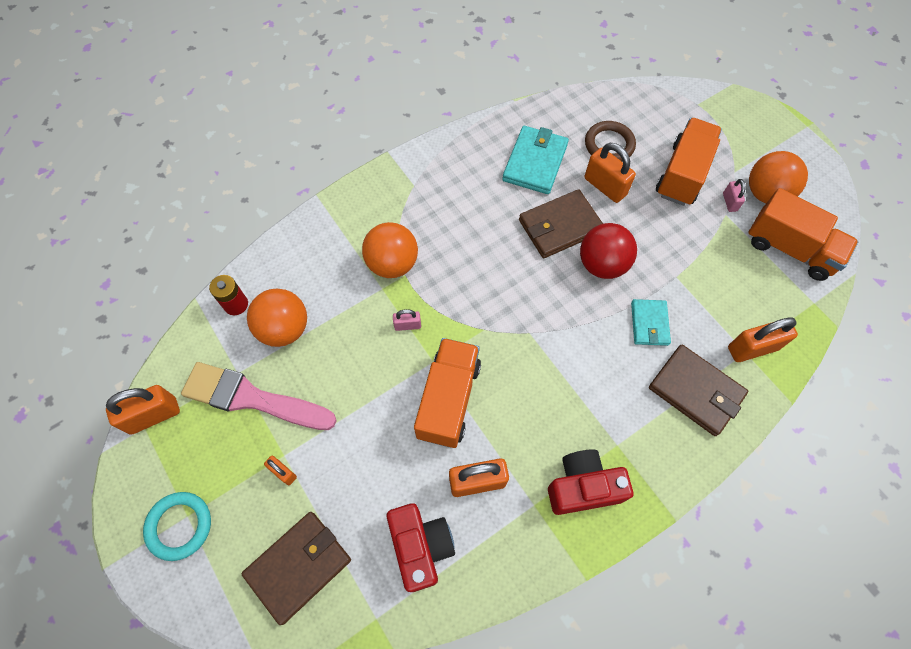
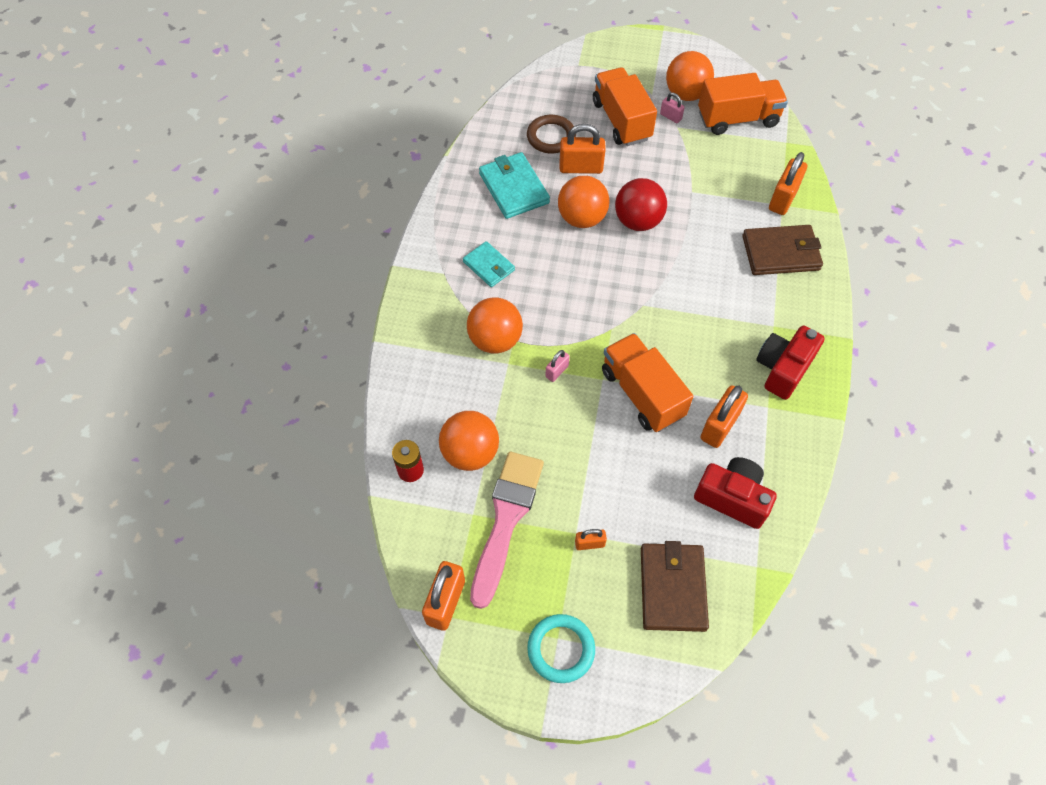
camera: 45 degrees left, 5 degrees down
(252, 398) = (506, 519): pink brush -> pink brush turned 135 degrees clockwise
(560, 226) = (582, 218): brown wallet -> orange ball
(649, 324) = (709, 235): turquoise wallet -> turquoise wallet (489, 266)

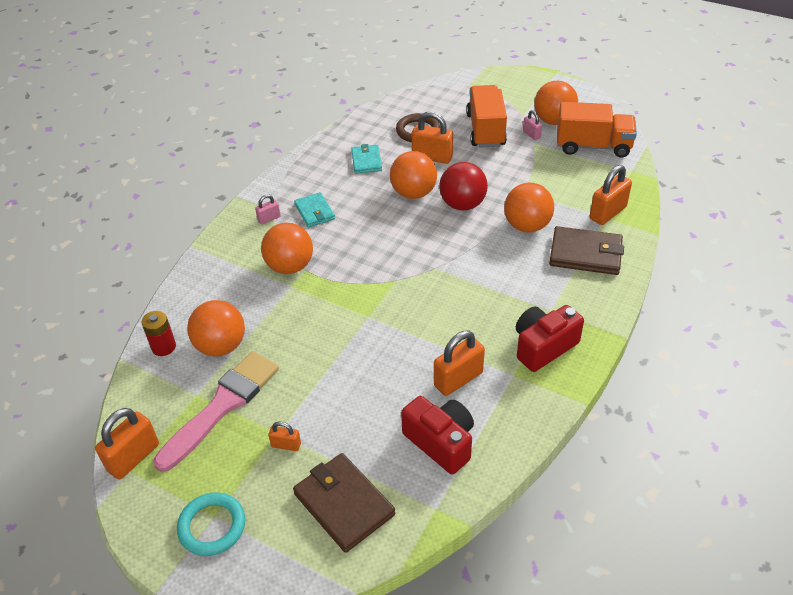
camera: 20 degrees right, 15 degrees down
(514, 188) = (366, 161): turquoise wallet -> turquoise wallet, size x0.63
(557, 371) = (330, 301): pink padlock -> pink padlock (269, 218)
(642, 393) = (398, 336): orange truck -> none
(672, 588) = (344, 504): brown wallet -> brown wallet turned 60 degrees counterclockwise
(712, 233) = (527, 226): none -> orange ball

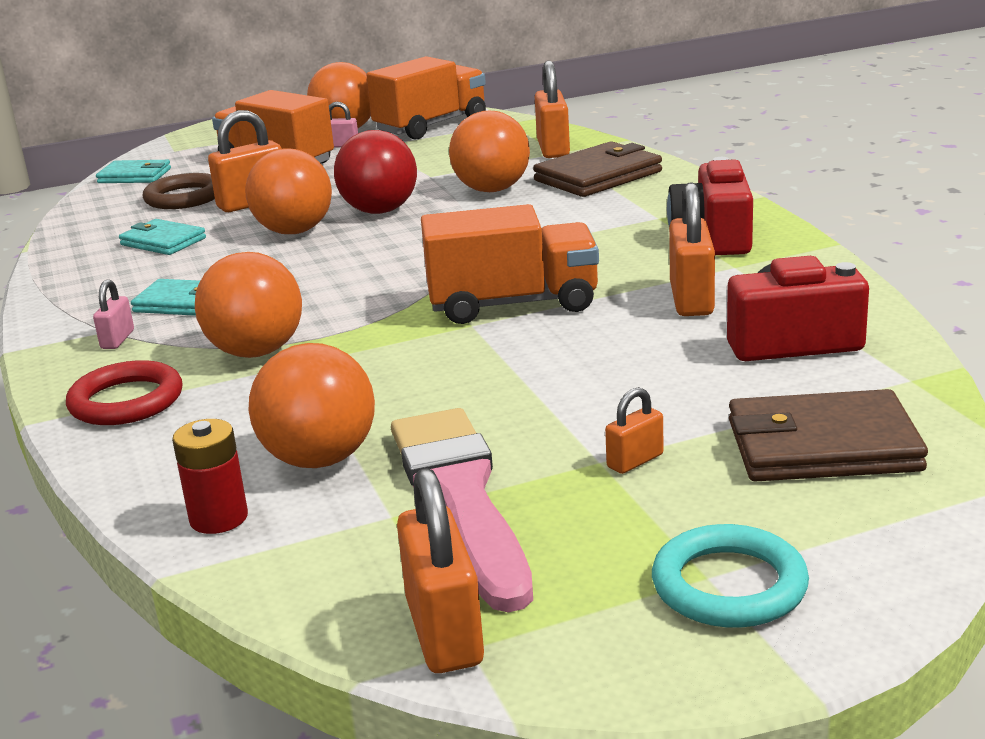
camera: 50 degrees left, 20 degrees down
(224, 259) = (126, 401): none -> red ring
(399, 317) = (513, 304): none -> orange truck
(426, 97) = (135, 176): none -> turquoise wallet

